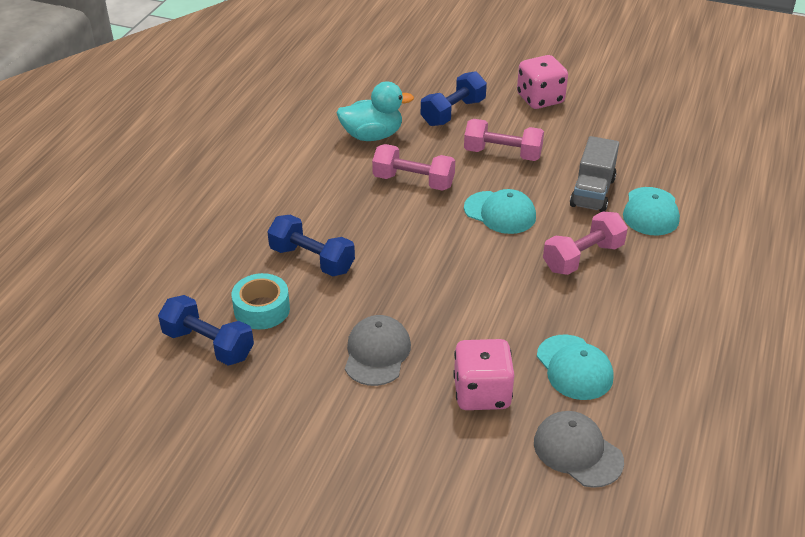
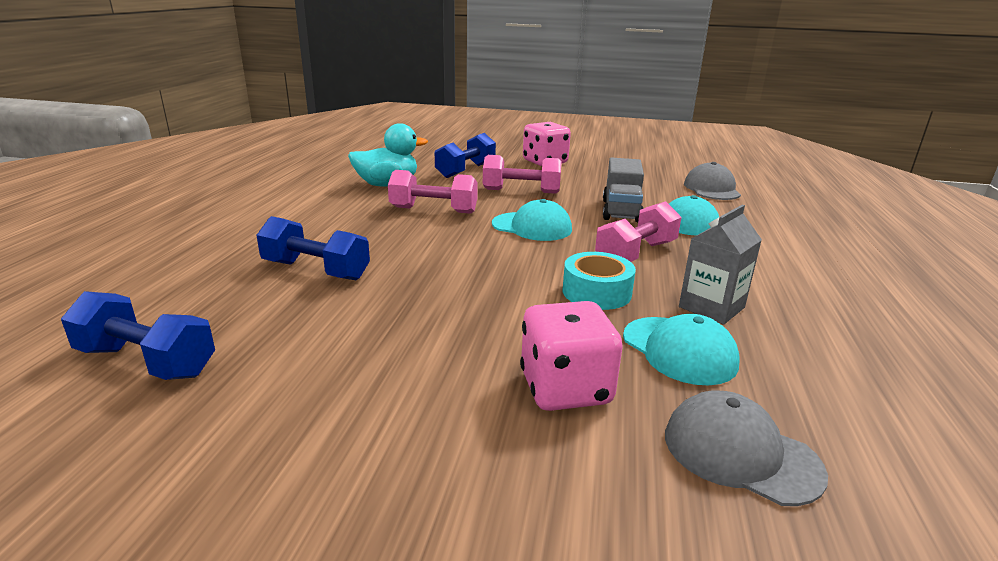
camera: 10 degrees left, 15 degrees down
(262, 309) = (240, 319): turquoise tape -> turquoise tape (596, 292)
(377, 353) = (404, 354): grey cap -> grey cap (711, 189)
(620, 327) = (711, 307): none -> grey carton

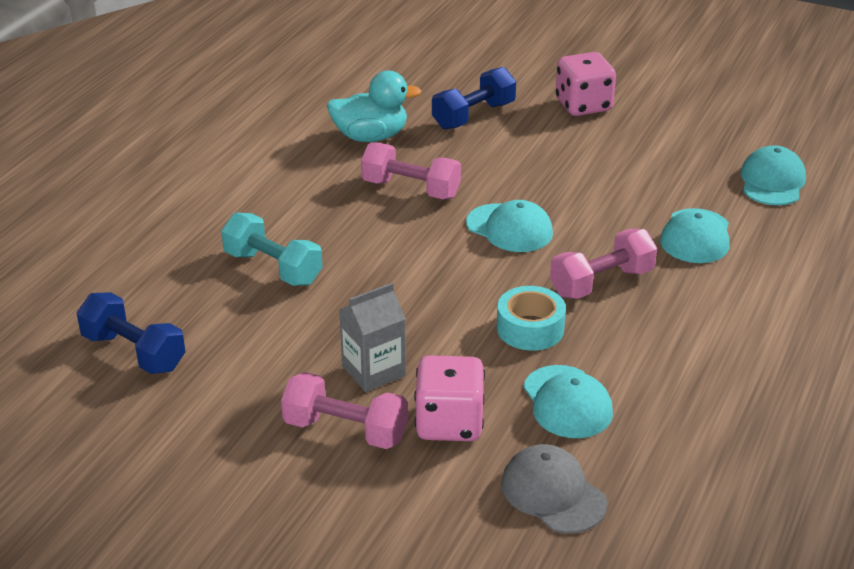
camera: 15 degrees right, 10 degrees up
(316, 270) = (273, 268): blue dumbbell -> turquoise dumbbell
(521, 191) = (525, 164): pink dumbbell -> pink dumbbell (345, 430)
(621, 211) = (627, 212): grey truck -> none
(711, 189) = (772, 182): grey cap -> turquoise cap
(711, 307) = (632, 361): grey carton -> grey carton (373, 371)

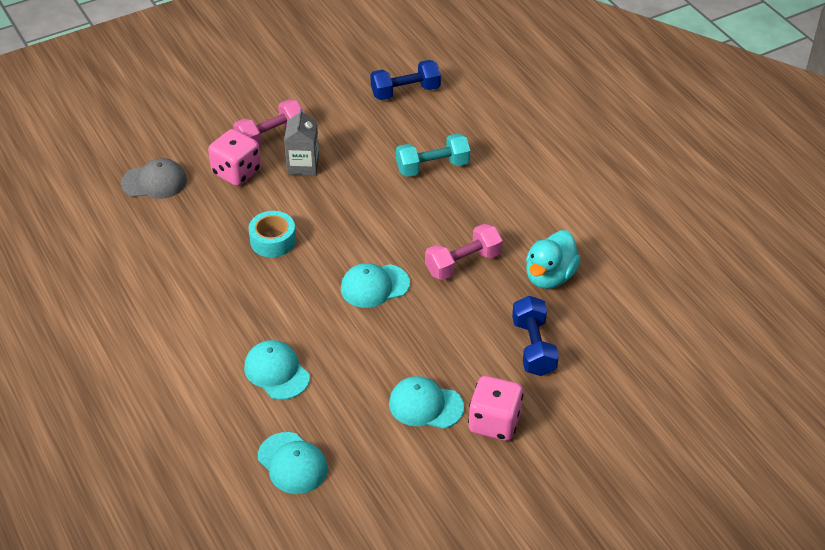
camera: 125 degrees right, 10 degrees up
(567, 402) = (203, 221): turquoise cap -> turquoise cap (425, 405)
(601, 282) = (280, 295): pink dumbbell -> none

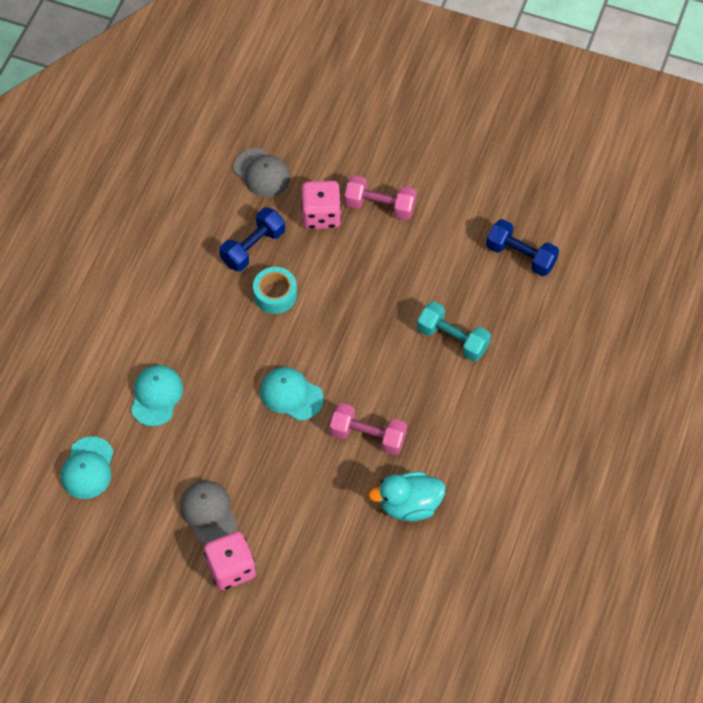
camera: 50 degrees right, 15 degrees up
(303, 165) = (370, 251): grey carton -> none
(425, 405) = (208, 512): turquoise cap -> grey cap
(533, 347) = (326, 544): blue dumbbell -> blue dumbbell (253, 247)

